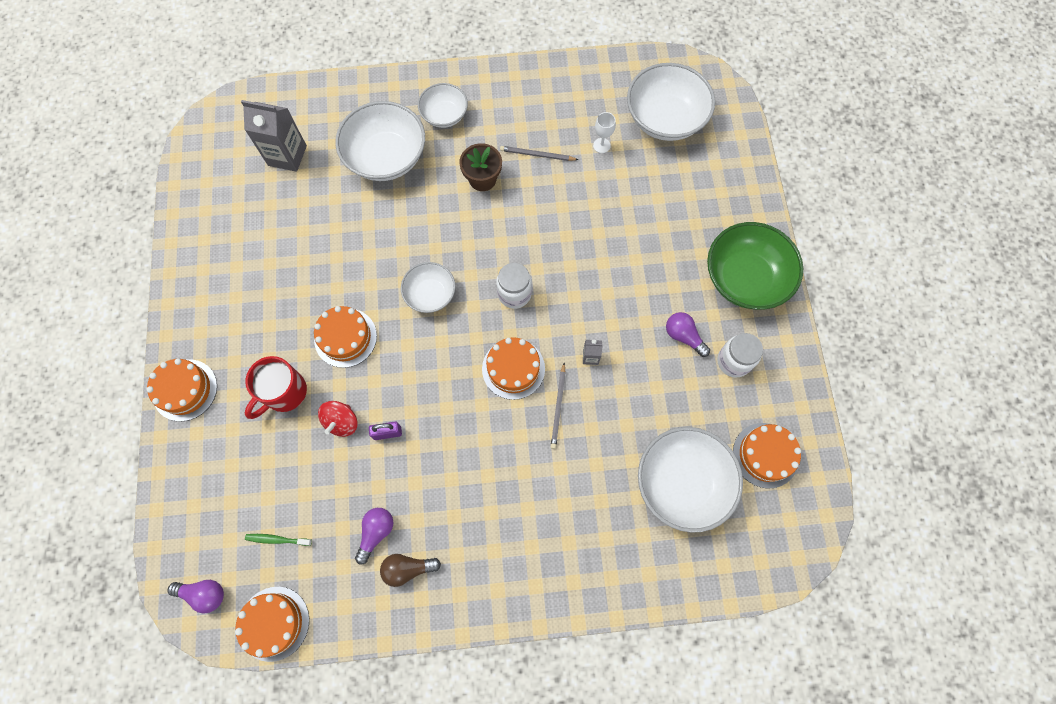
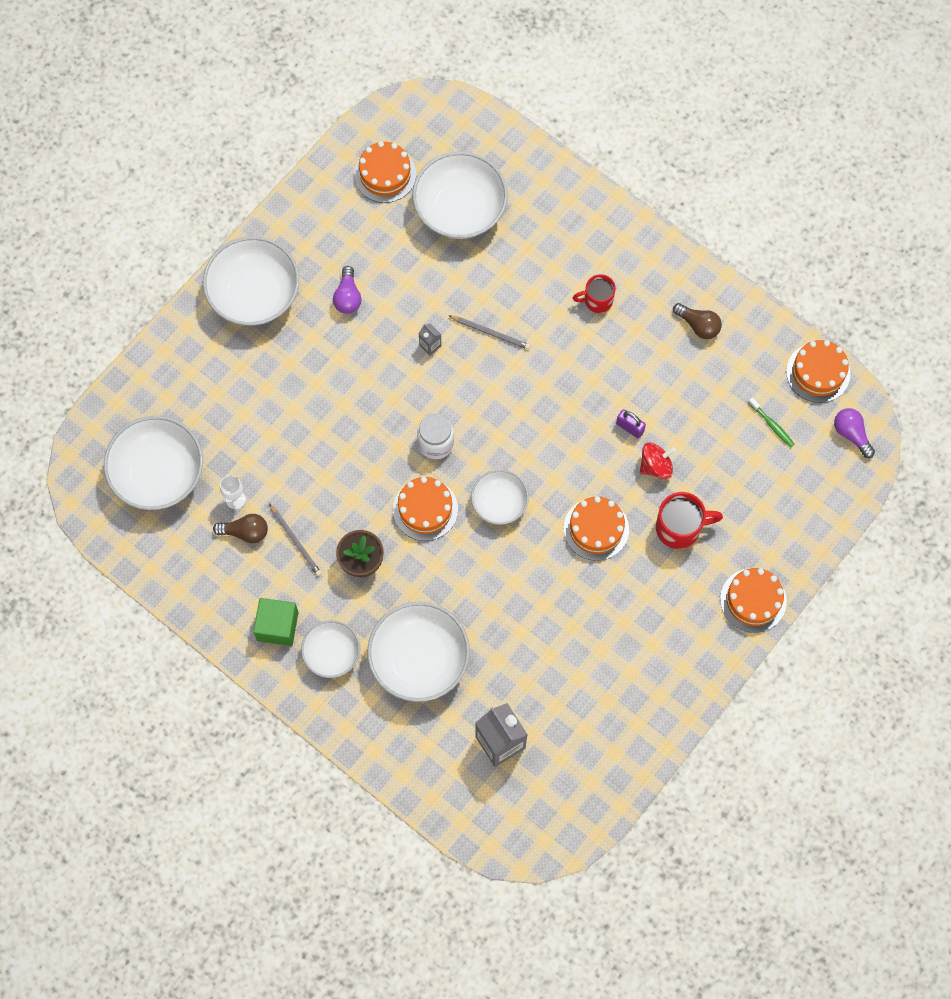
camera: 135 degrees left, 0 degrees up
(376, 532) = (699, 367): purple light bulb -> none
(494, 101) = (277, 626): none -> green cube
(506, 511) = (597, 300): none -> red mug
(513, 368) = (494, 389): orange cake -> orange cake (425, 509)
(558, 407) = (491, 333): grey pencil -> grey pencil turned 60 degrees clockwise
(574, 133) = (245, 532): none -> brown light bulb
(733, 361) = (333, 248): white jar -> none
(745, 278) = (254, 294): green bowl -> white bowl

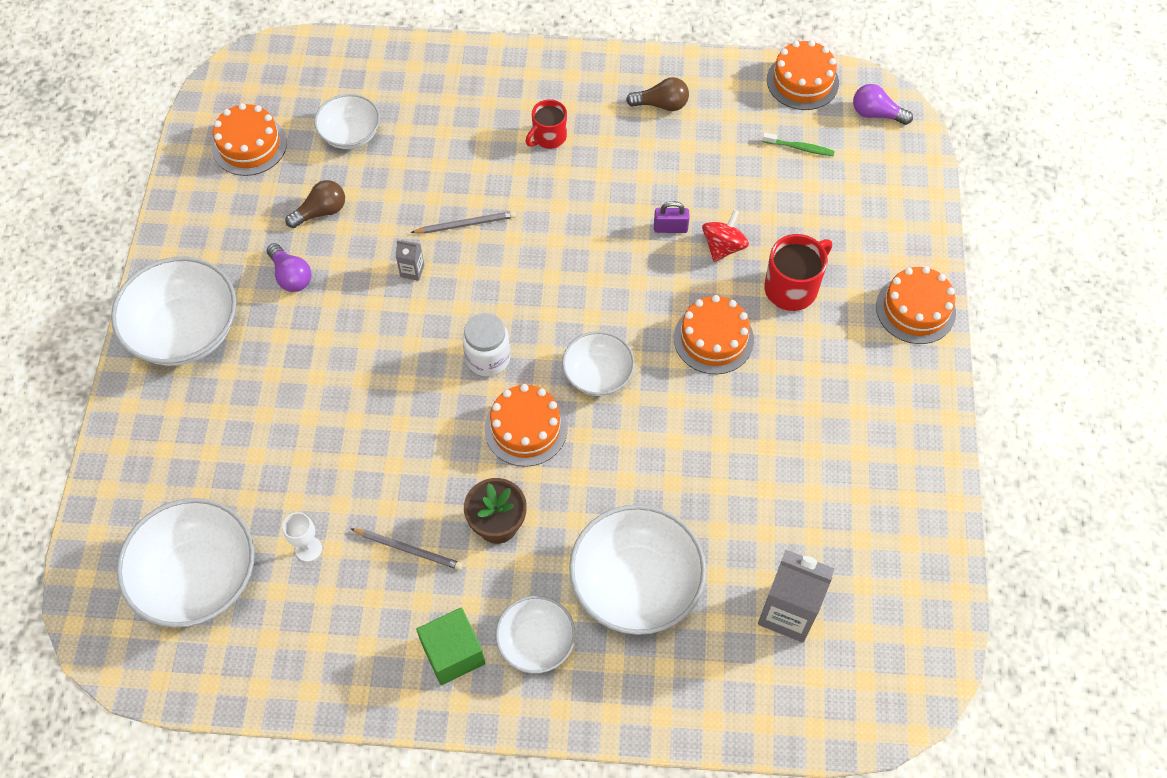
camera: 35 degrees left, 10 degrees down
(245, 532) = (344, 576): brown light bulb -> brown light bulb (321, 212)
(460, 209) = (350, 134): white bowl -> white bowl, size x0.58

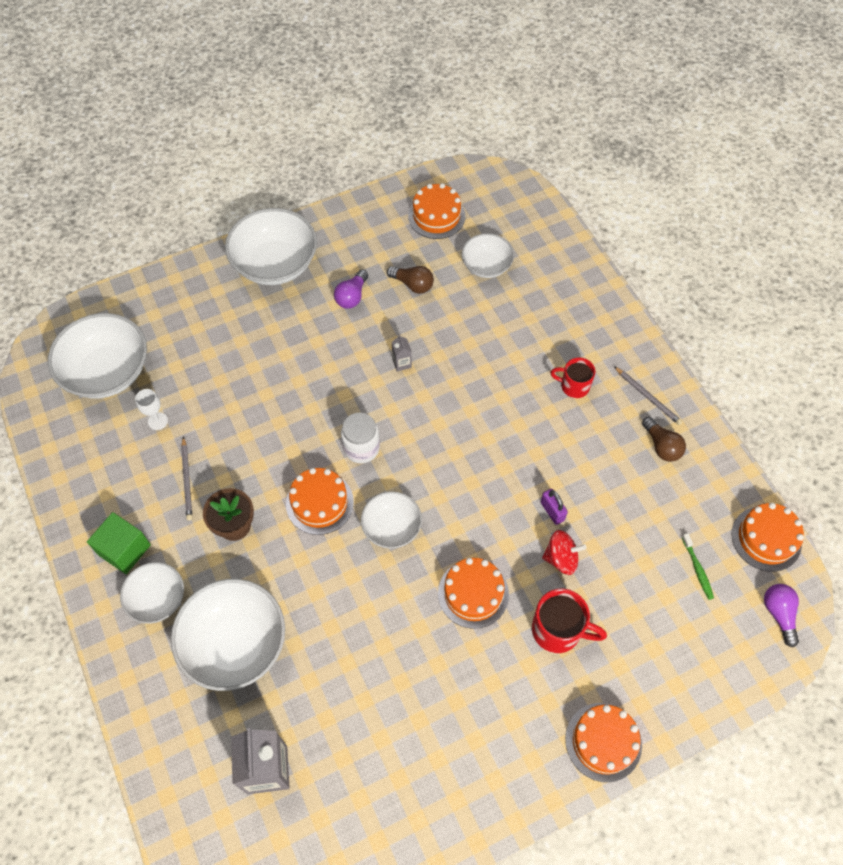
camera: 60 degrees right, 0 degrees up
(466, 224) = (461, 374): grey pencil -> grey pencil (648, 397)

